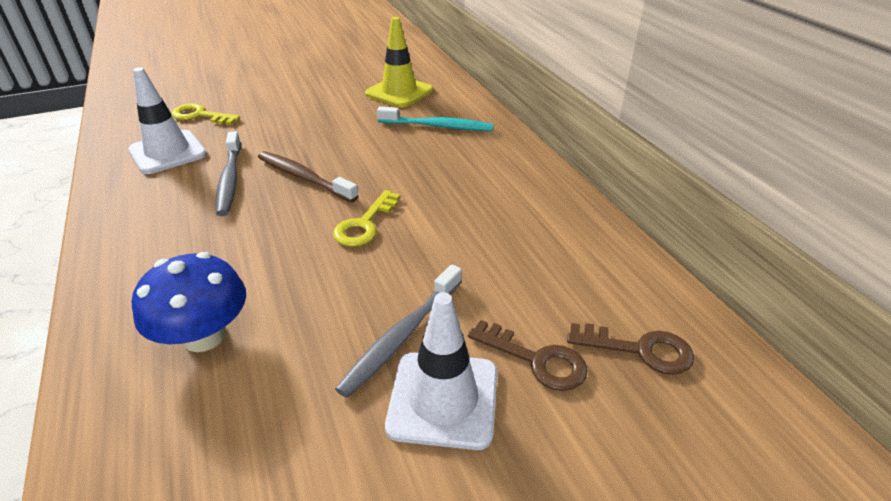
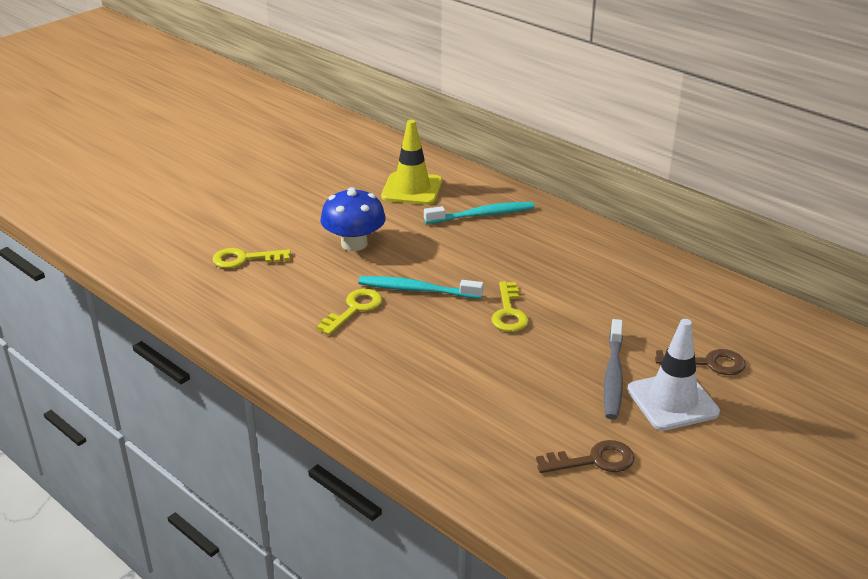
camera: 25 degrees left, 5 degrees down
(168, 152) = (262, 301): white traffic cone -> none
(204, 336) = (480, 418): blue mushroom -> blue mushroom (354, 243)
(230, 180) = (354, 309): grey toothbrush -> yellow key
(304, 177) = (417, 290): brown toothbrush -> turquoise toothbrush
(640, 349) = (763, 338): brown key -> brown key (594, 460)

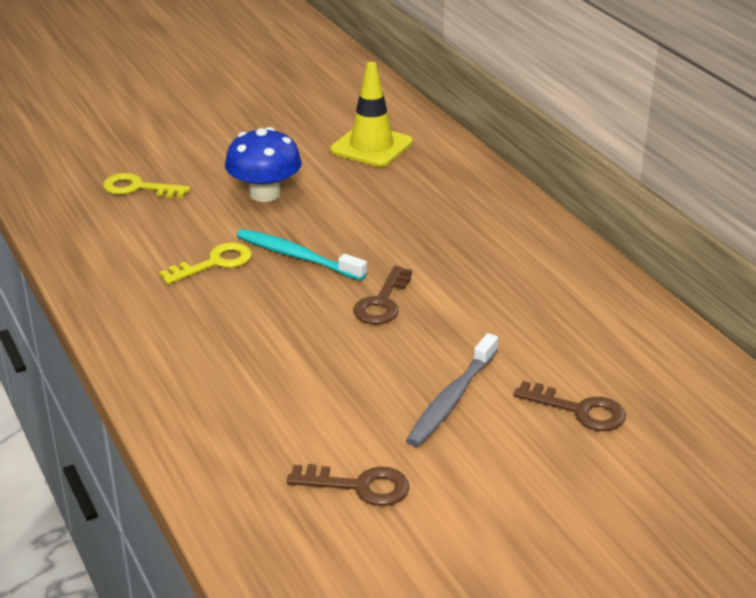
camera: 20 degrees right, 0 degrees up
(482, 215) = (431, 189): turquoise toothbrush -> none
(509, 312) = (382, 302): yellow key -> brown key
(672, 401) = (502, 443): white traffic cone -> none

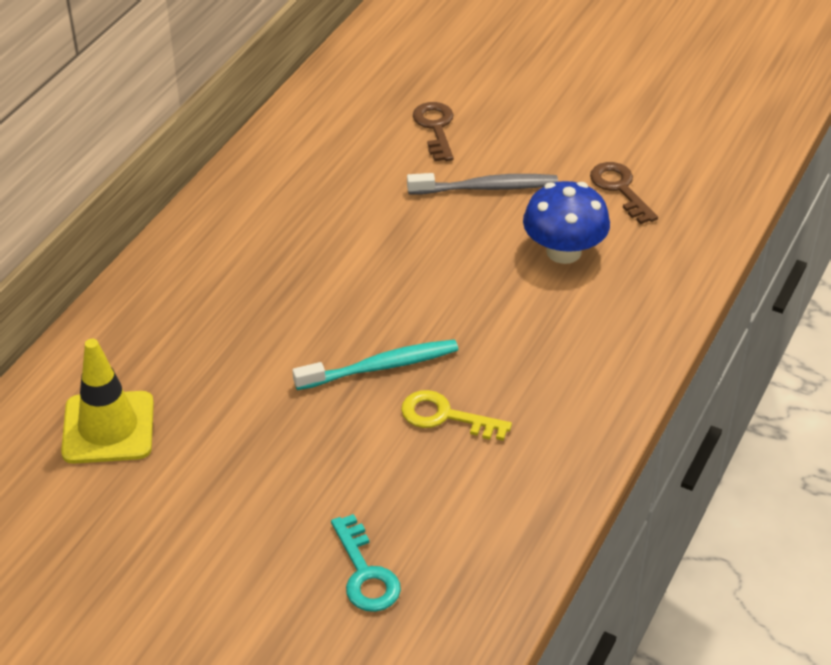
camera: 125 degrees left, 10 degrees up
(138, 188) = (365, 573): yellow key -> turquoise key
(265, 194) = (286, 457): blue mushroom -> blue mushroom (563, 251)
(297, 256) = (381, 367): turquoise toothbrush -> turquoise toothbrush turned 105 degrees counterclockwise
(382, 302) = (400, 277): brown key -> none

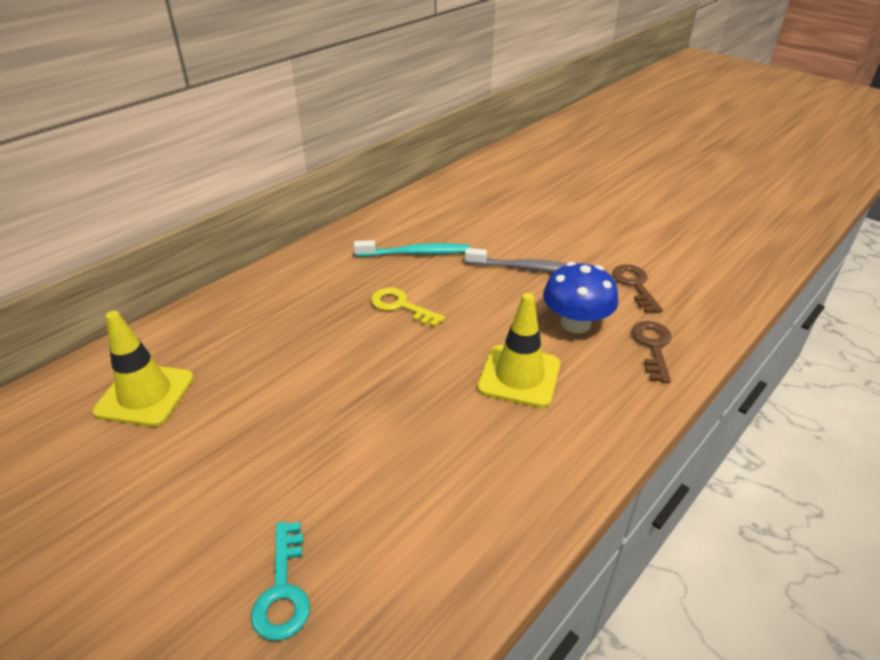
camera: 15 degrees right, 5 degrees down
(381, 367) = (388, 388): turquoise toothbrush -> turquoise toothbrush (416, 253)
(435, 128) = (502, 225): brown key -> brown key (652, 346)
(445, 416) = (426, 443): yellow key -> yellow key (401, 306)
(519, 326) = (519, 376): none -> yellow traffic cone

